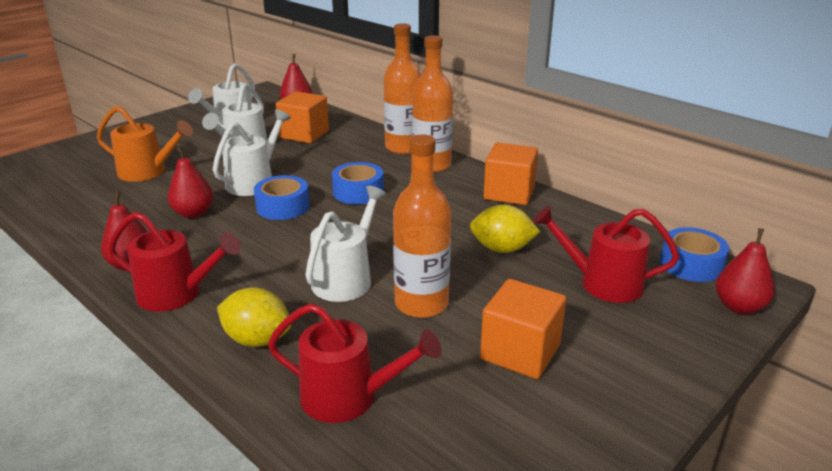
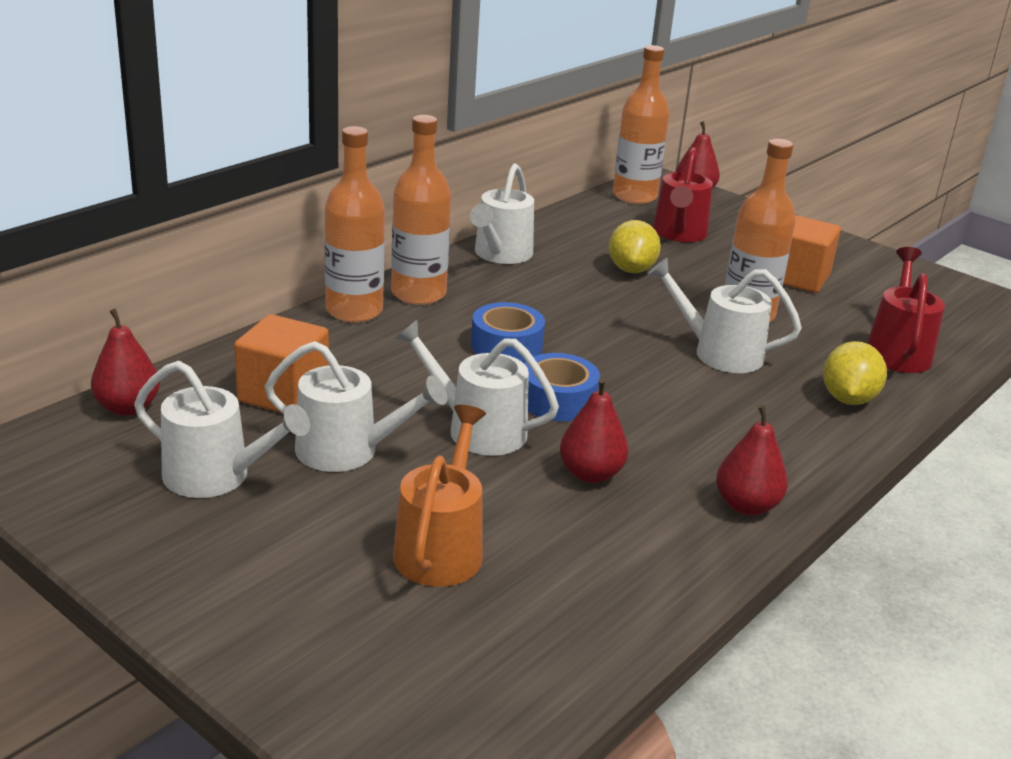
camera: 95 degrees left, 0 degrees up
(176, 294) = (795, 459): red watering can -> none
(509, 193) = (500, 254): orange cube -> white watering can
(691, 264) = (634, 196): blue tape -> orange bottle

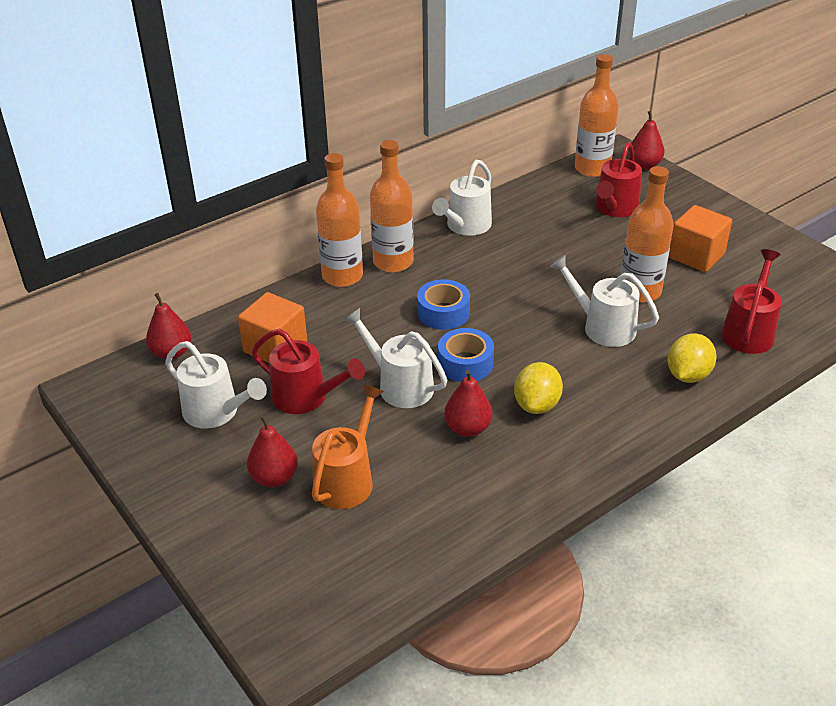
camera: 15 degrees right, 10 degrees up
(347, 451) = (306, 397): white watering can -> red watering can
(631, 269) = (563, 244): yellow lemon -> yellow lemon (537, 405)
(746, 506) = (571, 463): red pear -> red pear (274, 478)

